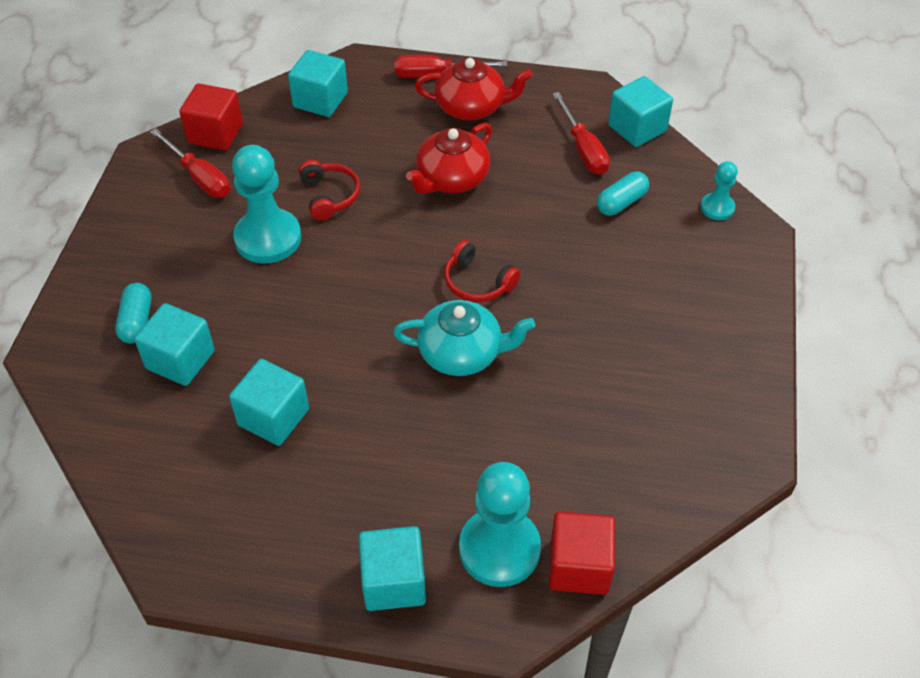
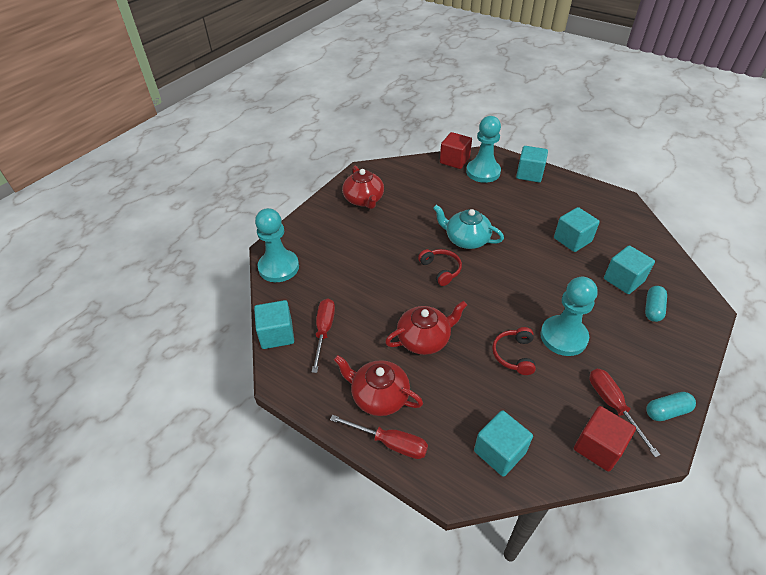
camera: 155 degrees left, 5 degrees down
(621, 202) = (329, 288): turquoise capsule -> turquoise capsule (667, 411)
(691, 379) = (364, 200): none -> red teapot
(717, 208) = (279, 267): turquoise pawn -> turquoise pawn, size x1.93

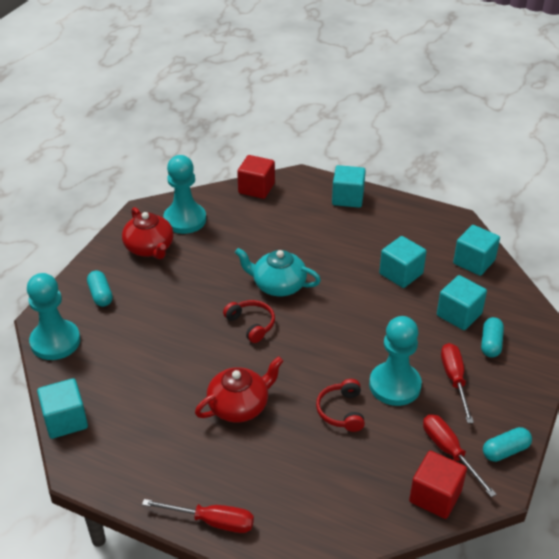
camera: 10 degrees left, 5 degrees down
(320, 233) = (100, 295): none -> turquoise capsule
(324, 331) = (121, 410): red screwdriver -> red screwdriver (454, 380)
(379, 396) = (194, 474): red teapot -> none
(483, 172) = (292, 200): turquoise pawn -> turquoise pawn (185, 220)
(499, 452) = (332, 514): turquoise cube -> turquoise cube (474, 262)

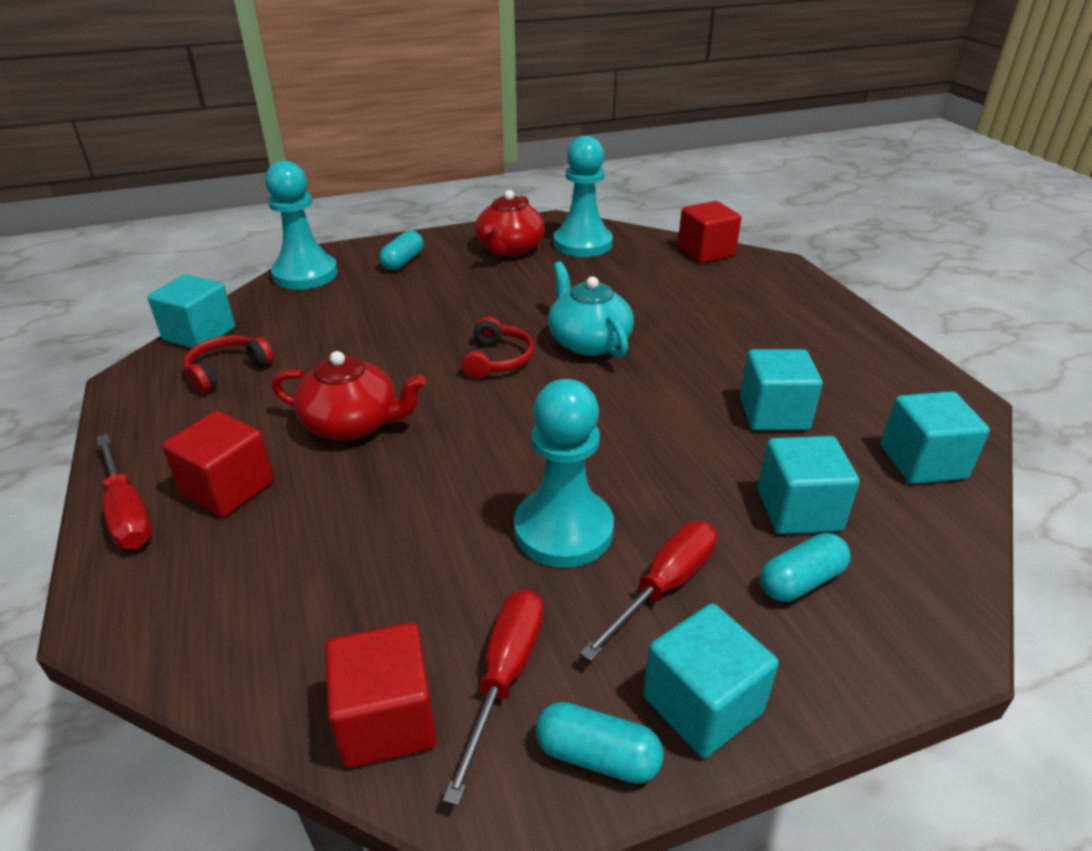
camera: 45 degrees right, 5 degrees down
(237, 476) = (228, 488): none -> red cube
(341, 411) = (447, 509): red headphones -> red headphones (227, 370)
(347, 198) = (813, 306): turquoise cube -> turquoise cube (702, 704)

